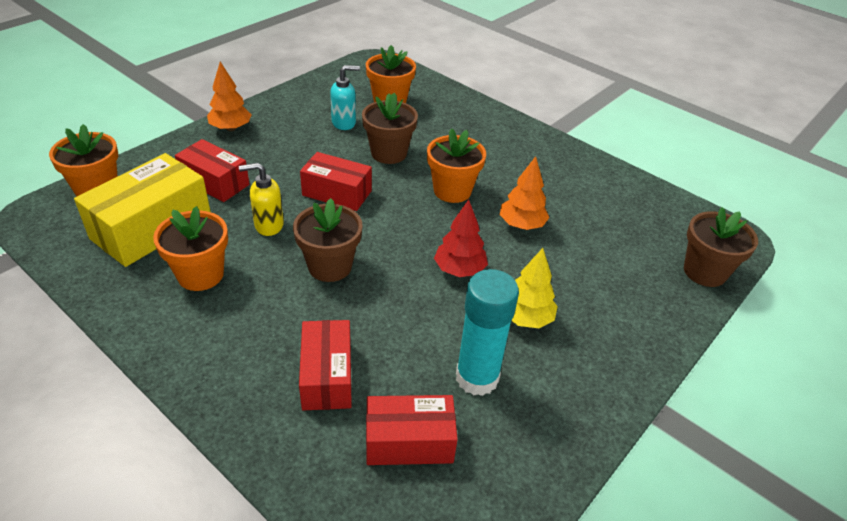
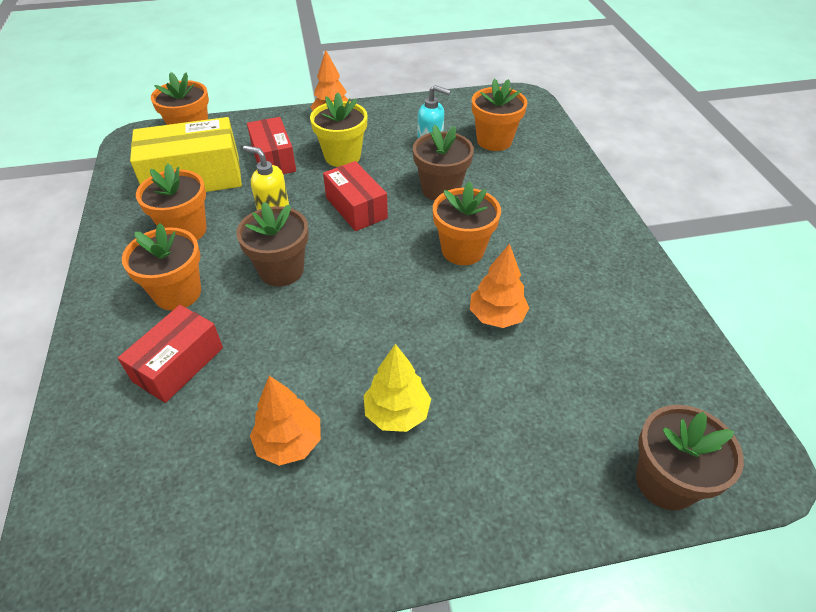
camera: 40 degrees right, 5 degrees up
(258, 326) = (178, 293): none -> orange flower pot
(277, 157) = (342, 156): none -> yellow flower pot
(409, 441) = (174, 463): red box -> none
(459, 270) = (386, 330): red tree -> none
(477, 378) = (289, 443): turquoise glue stick -> orange tree

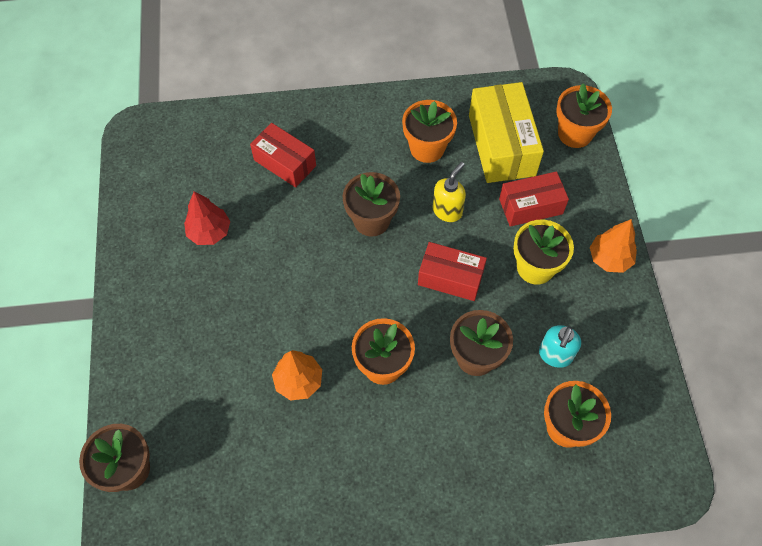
camera: 95 degrees right, 15 degrees up
(178, 293) = (354, 153): orange flower pot -> none
(289, 443) = (209, 232): orange tree -> red tree
(356, 208) = (450, 278): red box -> red box turned 45 degrees clockwise
(397, 413) = (219, 298): yellow tree -> none

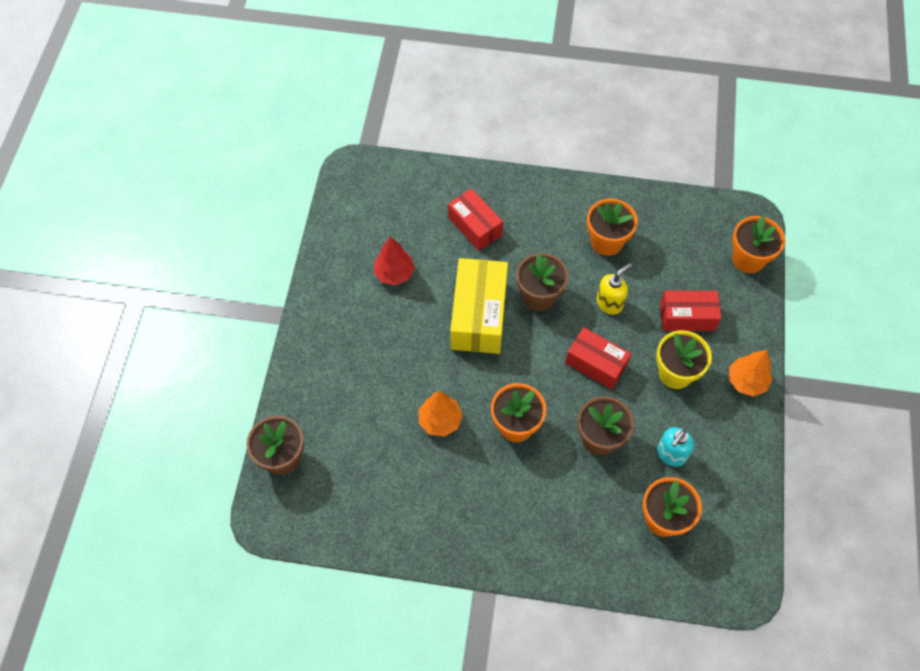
camera: 15 degrees right, 0 degrees up
(501, 145) = (676, 254): yellow box -> yellow box (478, 315)

